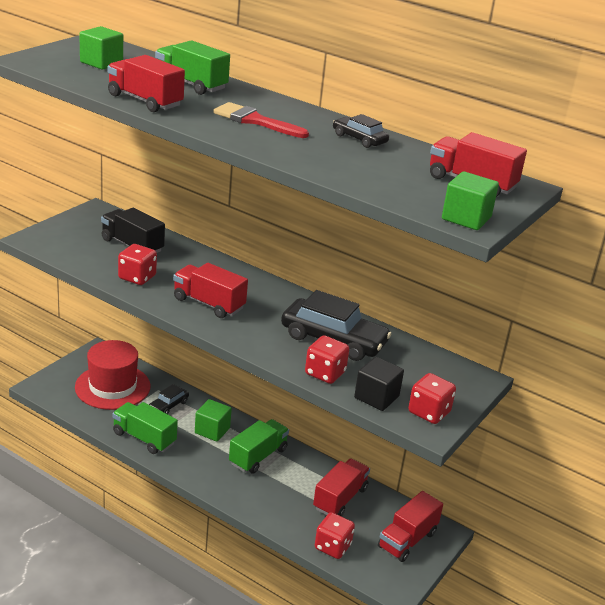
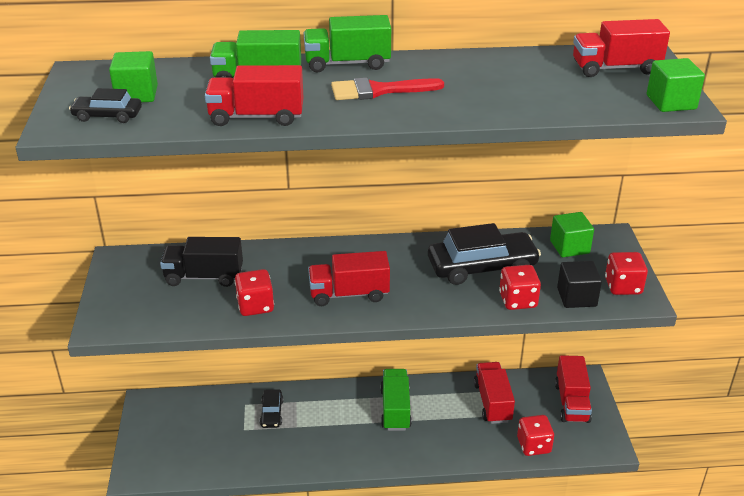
camera: 35 degrees left, 5 degrees up
(112, 387) = (202, 428): red hat -> none
(144, 438) = (289, 457): green truck -> green truck (347, 64)
(212, 430) = (334, 411): green cube -> green cube (569, 247)
(359, 139) = (479, 67): black car -> black car (107, 116)

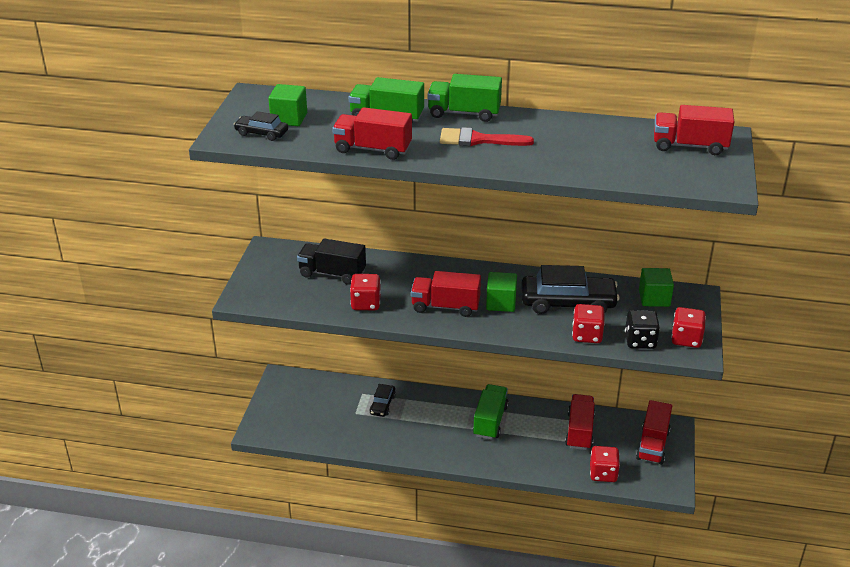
camera: 15 degrees right, 0 degrees up
(576, 297) = (640, 341): black cube -> black dice
(671, 102) = (719, 182): green cube -> green cube (501, 303)

